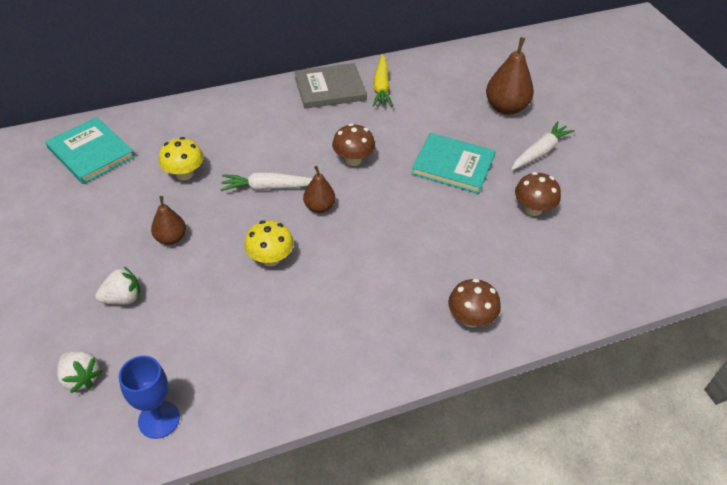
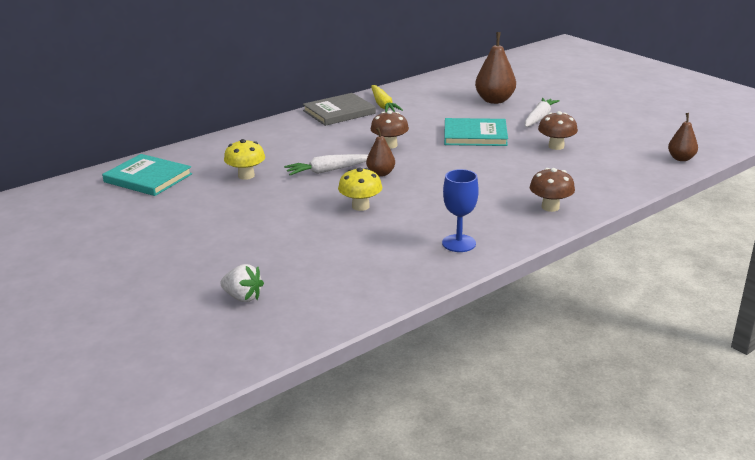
camera: 15 degrees left, 20 degrees down
(123, 298) = (245, 249): white strawberry -> none
(159, 419) = (332, 305): blue goblet -> blue goblet (459, 243)
(171, 238) = (263, 211): brown pear -> brown pear (681, 158)

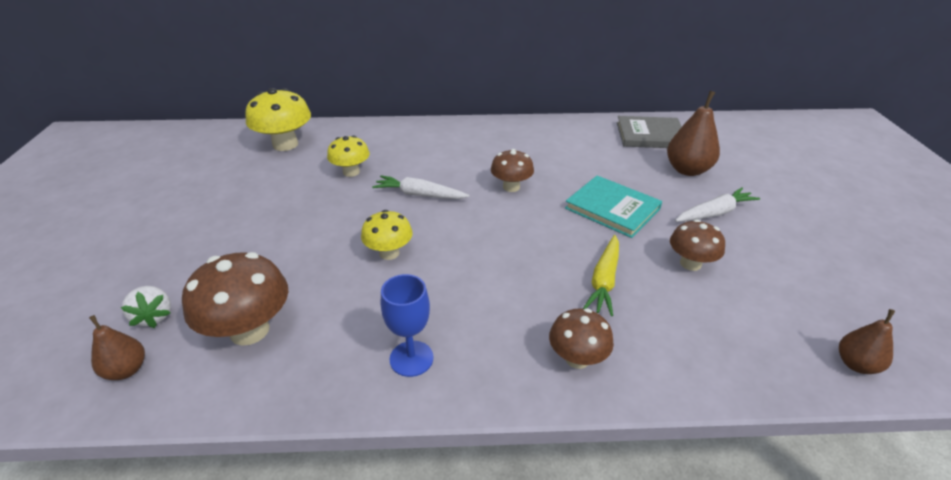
camera: 35 degrees right, 10 degrees up
(148, 178) = (285, 144): turquoise book -> yellow mushroom
(330, 274) = (249, 330): none -> brown mushroom
(339, 112) = (515, 130): grey book -> grey book (650, 135)
(381, 173) = (459, 219): brown pear -> brown pear (127, 370)
(383, 105) = (564, 136): yellow carrot -> yellow carrot (604, 280)

